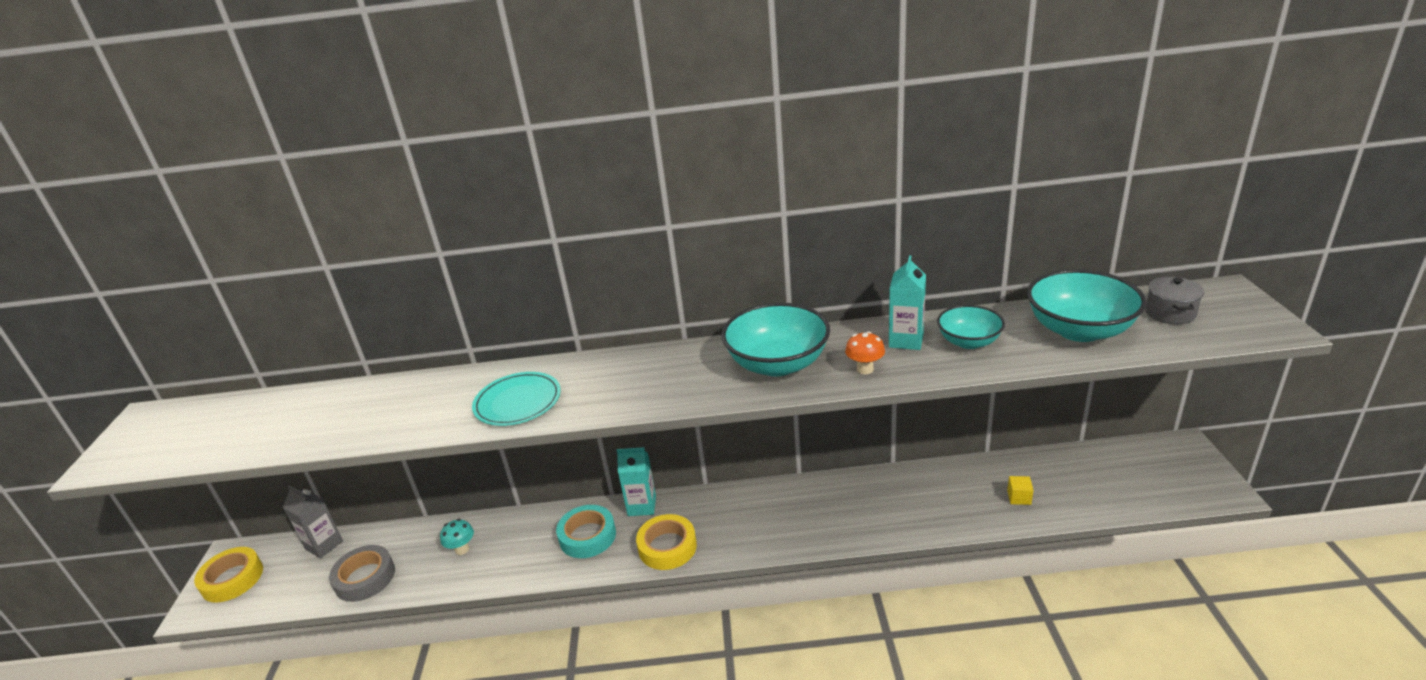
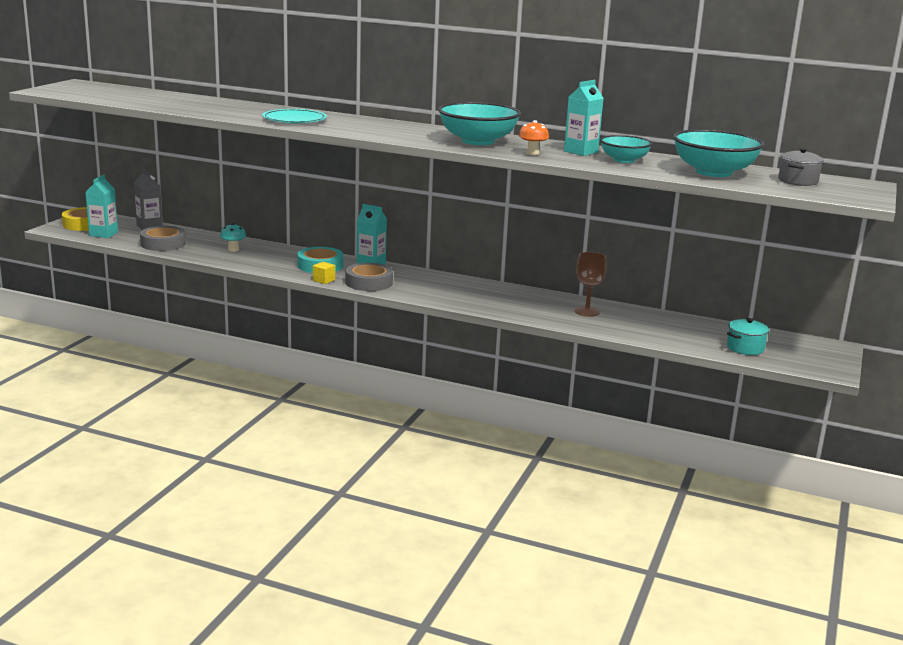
camera: 20 degrees right, 10 degrees down
(271, 591) = (103, 234): none -> turquoise carton
(667, 547) = (369, 282): yellow tape -> grey tape
(927, 493) = (587, 311): none -> brown goblet
(1019, 497) = (656, 330): yellow cube -> yellow cube (323, 280)
(1120, 488) = (745, 348): none -> turquoise pot

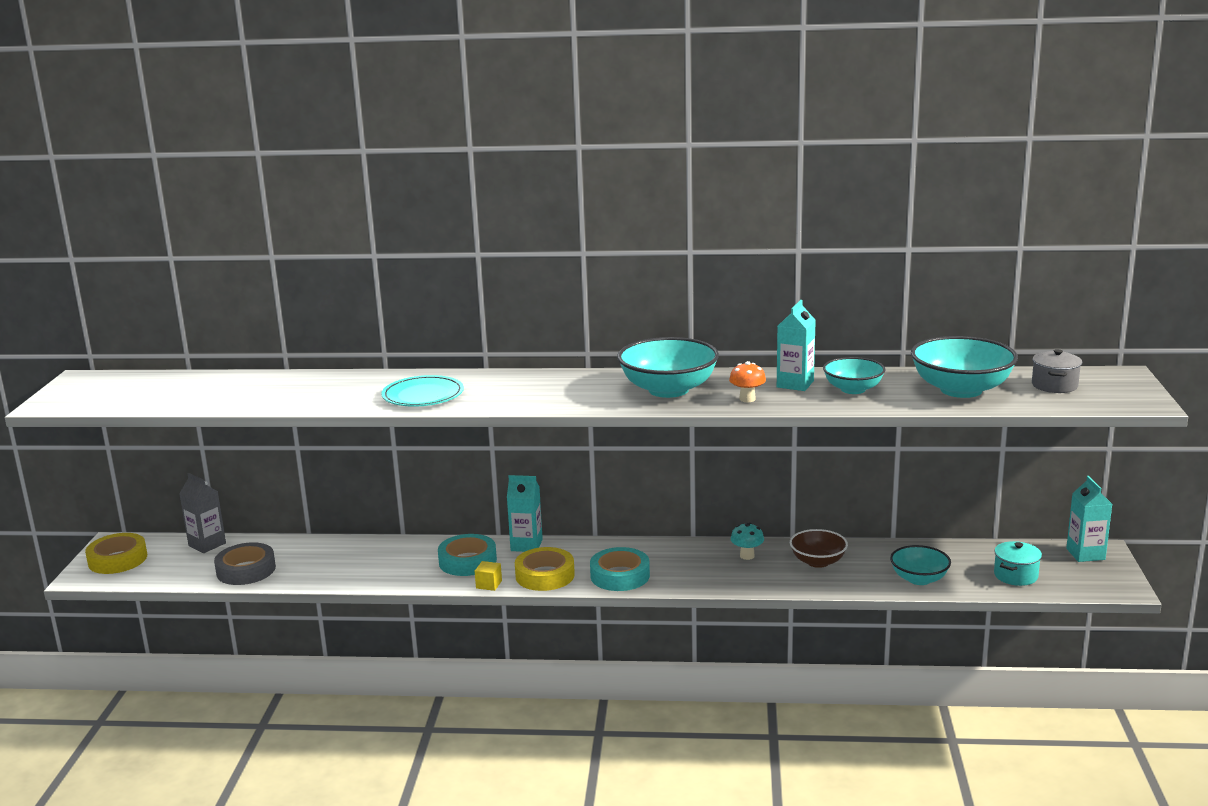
camera: 15 degrees left, 0 degrees up
(103, 234) = (155, 571): turquoise carton -> turquoise carton (1085, 554)
(233, 249) = (342, 559): turquoise mushroom -> turquoise mushroom (747, 556)
(369, 282) = (545, 575): grey tape -> yellow tape
(424, 292) = (620, 576): none -> turquoise tape
(587, 311) = (818, 561): brown goblet -> brown bowl
(660, 335) = (919, 579): none -> turquoise bowl

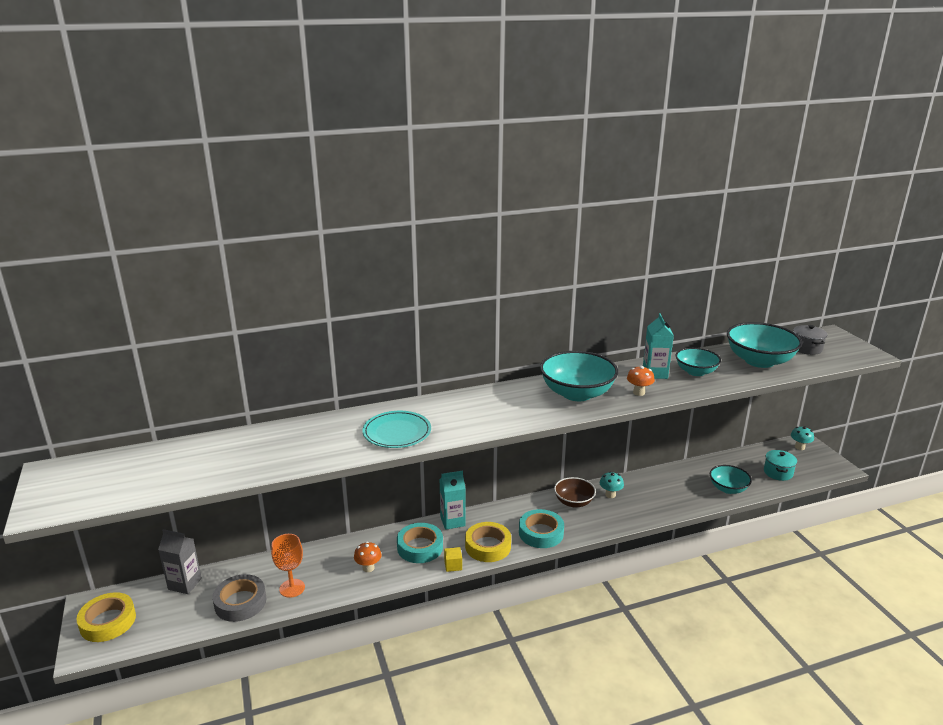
camera: 25 degrees left, 5 degrees up
(304, 569) = (292, 588): none -> orange goblet
(396, 568) = (368, 568): none -> orange mushroom
(818, 561) = (658, 489): brown bowl -> brown bowl (574, 502)
(1085, 554) = (799, 447): turquoise carton -> turquoise mushroom

